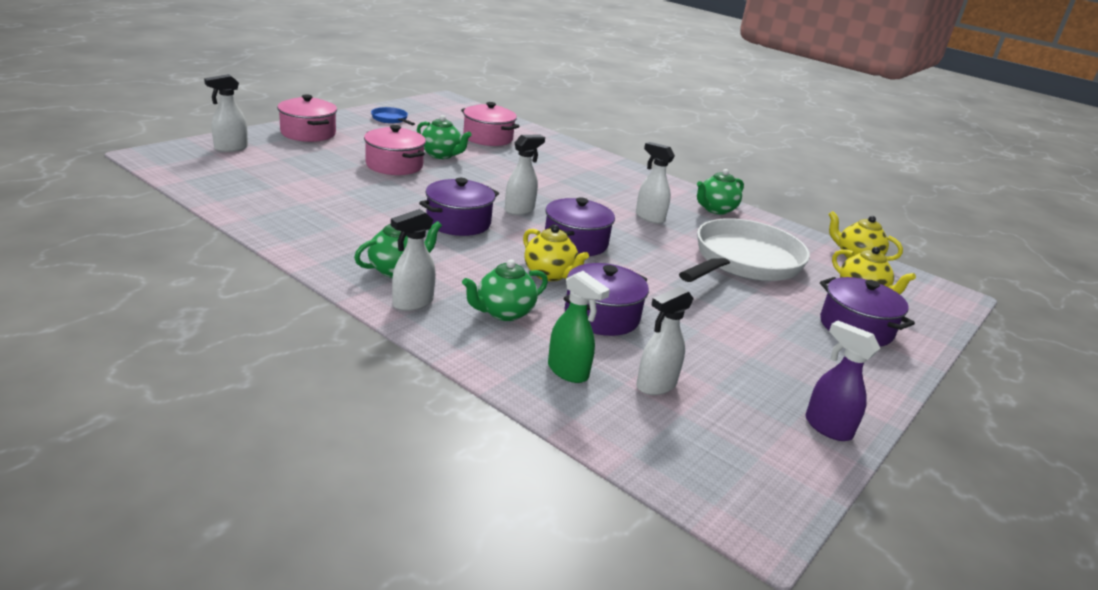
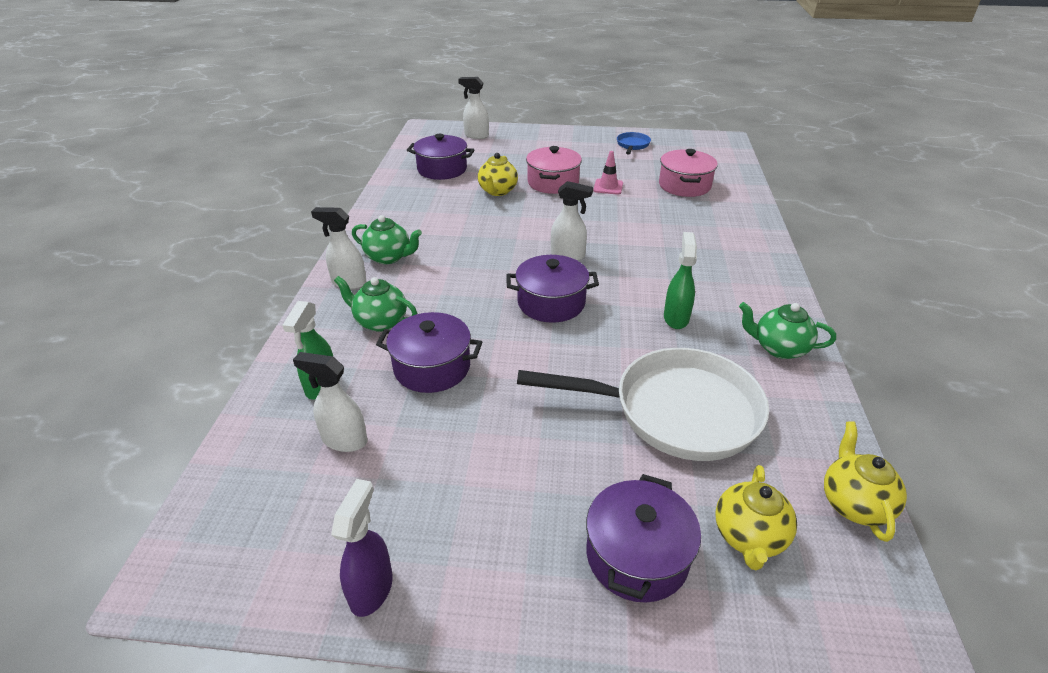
camera: 60 degrees right, 10 degrees up
(308, 133) = (546, 139): pink pot -> none
(441, 155) = (608, 187): green teapot -> pink traffic cone
(458, 222) = (499, 244): purple pot -> purple pot (442, 169)
(550, 274) = (471, 315): yellow teapot -> yellow teapot (497, 191)
(649, 217) = (676, 318): white spray bottle -> green spray bottle

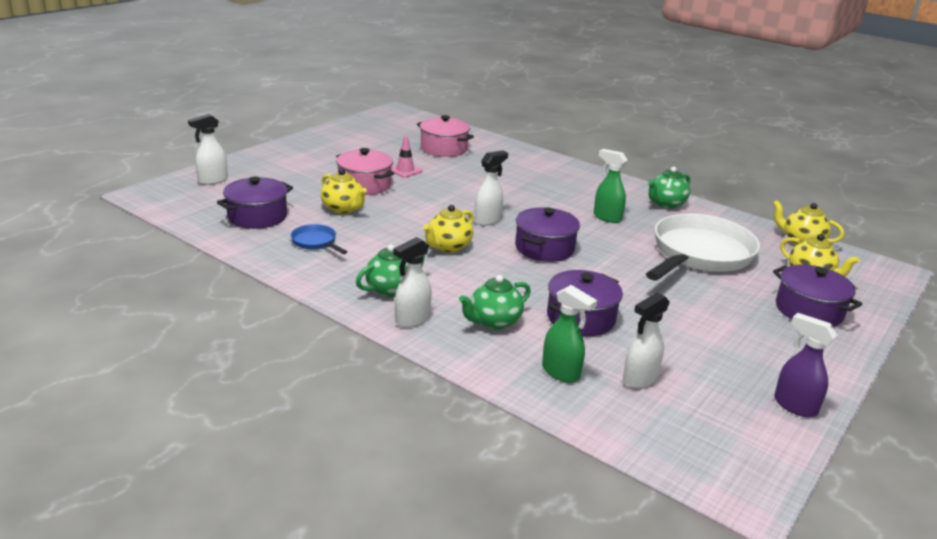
camera: 60 degrees left, 10 degrees down
(490, 255) = (448, 247): none -> yellow teapot
(632, 145) = (350, 137): blue pan -> blue pan (316, 242)

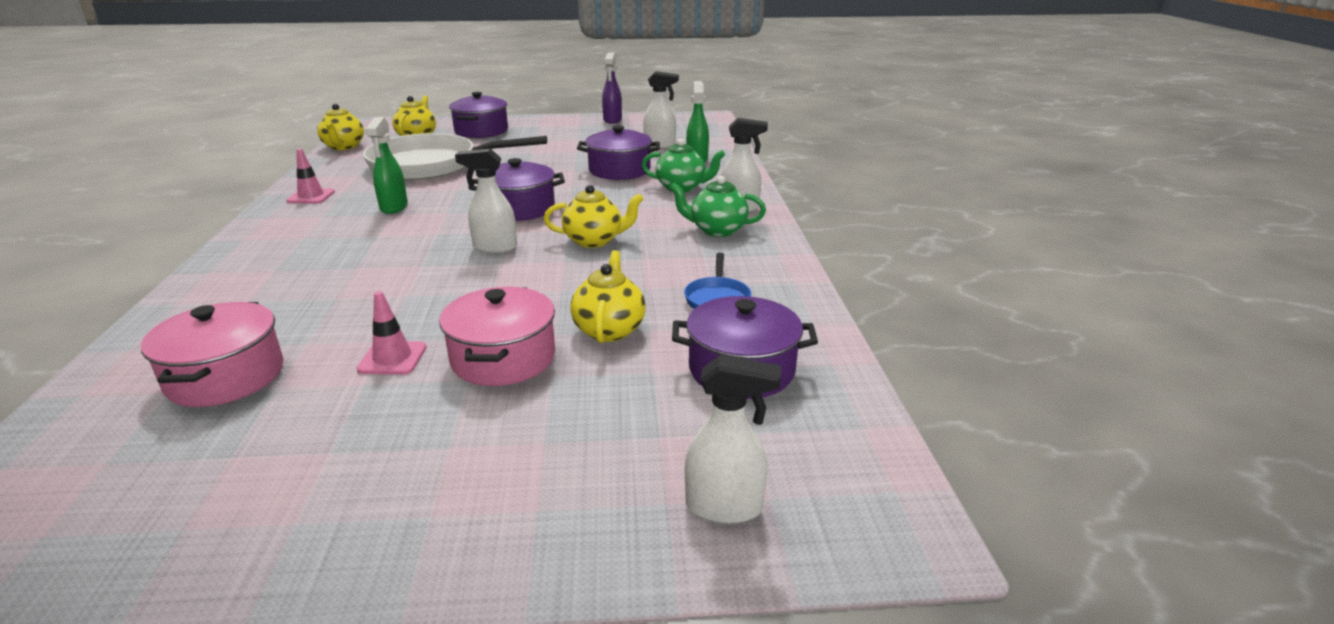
camera: 130 degrees left, 0 degrees up
(666, 204) = (311, 196): green teapot -> pink traffic cone

